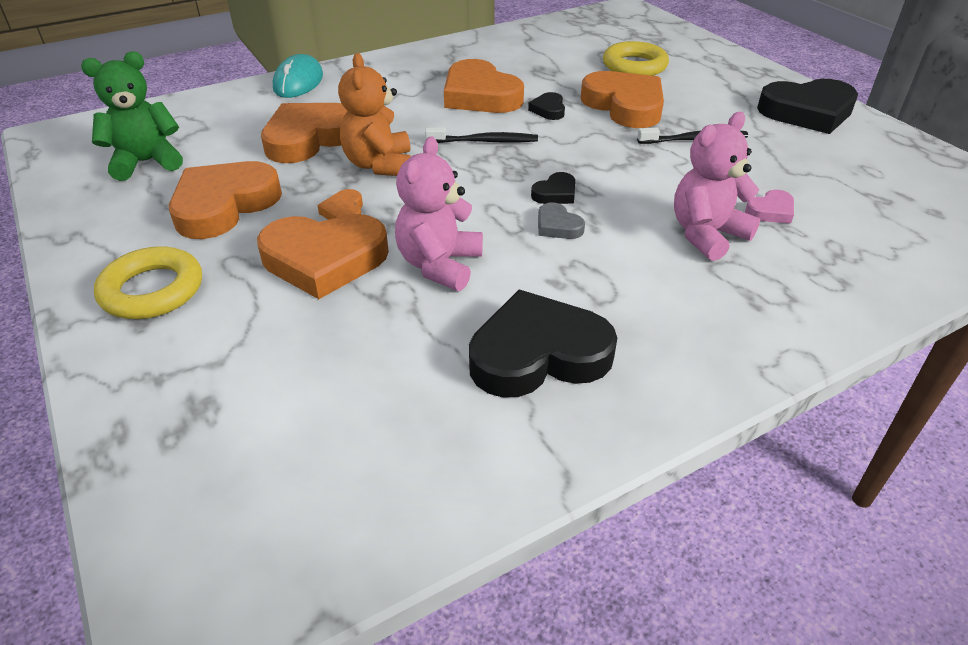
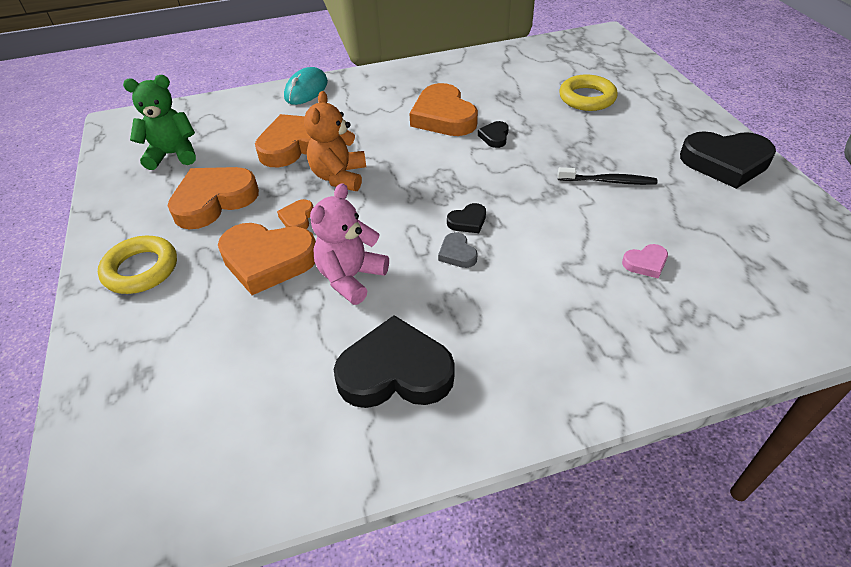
camera: 15 degrees right, 5 degrees up
(484, 141) = (430, 163): black toothbrush -> none
(625, 106) = (561, 139): orange heart -> none
(706, 235) = (578, 279): pink teddy bear -> none

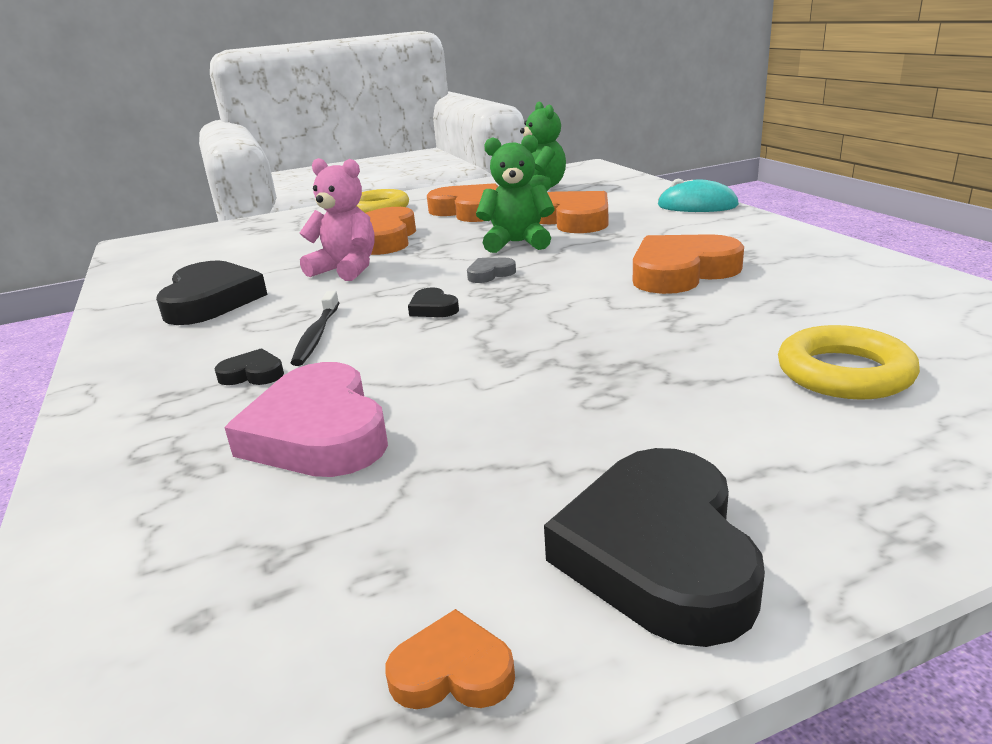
camera: 85 degrees right, 20 degrees down
(297, 218) = (442, 239): orange heart -> orange heart (452, 671)
(339, 177) = (517, 243): orange teddy bear -> green teddy bear
(457, 253) = (372, 308): grey heart -> grey heart (490, 274)
(494, 137) = (643, 307): black heart -> black heart (252, 374)
(608, 181) = (542, 399): black toothbrush -> black toothbrush (317, 335)
(645, 263) = (318, 432): pink heart -> pink heart, size x2.21

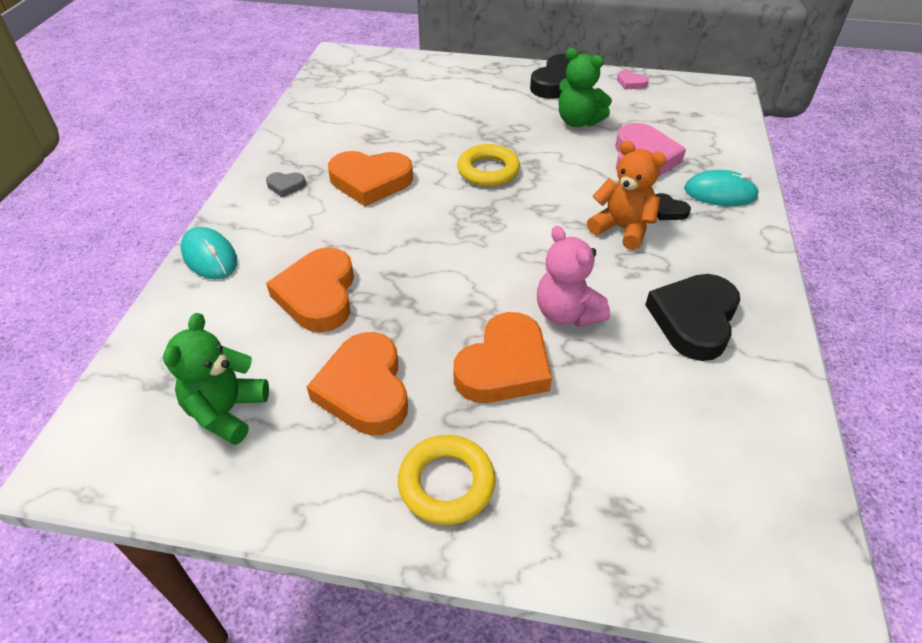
camera: 150 degrees left, 20 degrees up
(156, 427) = (720, 193): none -> turquoise mouse
(317, 335) = (622, 229): black toothbrush -> orange teddy bear
(433, 308) = (538, 221): black heart -> none
(452, 671) = (631, 83): orange heart -> pink heart
(490, 274) = (471, 242): grey heart -> grey heart (286, 186)
(517, 243) = (407, 278): green teddy bear -> green teddy bear (578, 121)
(844, 373) = (423, 101): yellow ring -> yellow ring (488, 170)

